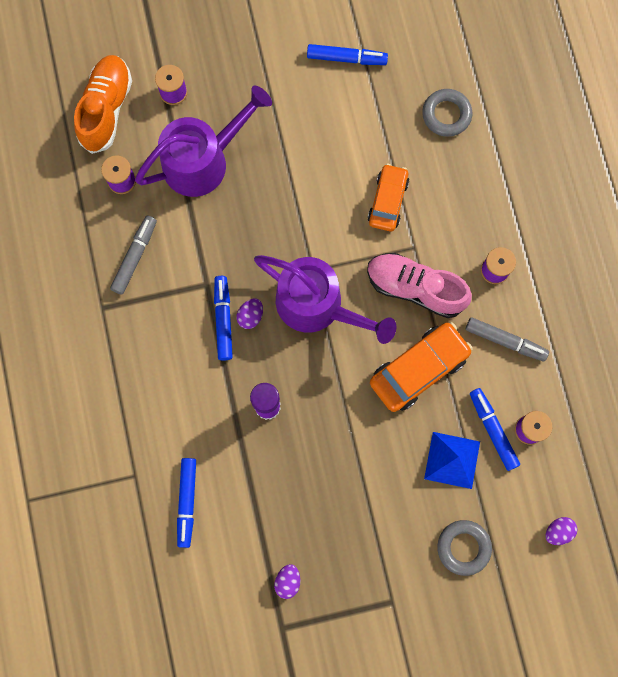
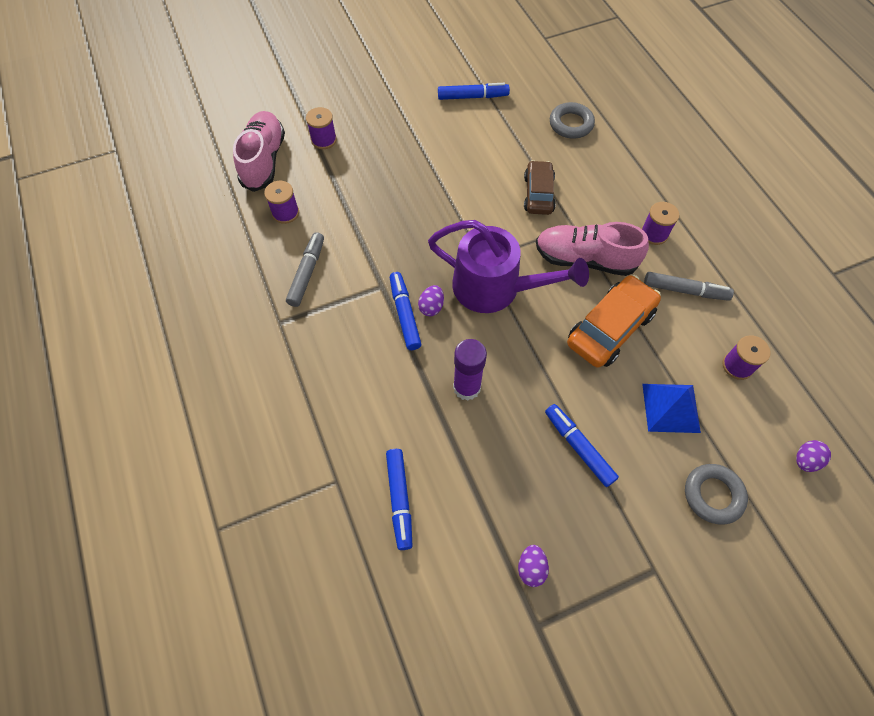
camera: 10 degrees left, 15 degrees down
(106, 109) = (264, 160): orange shoe -> pink shoe
(203, 160) = (360, 186): purple watering can -> none
(387, 201) = (538, 194): orange car -> brown car
(492, 430) = (701, 372): blue marker -> blue marker (578, 447)

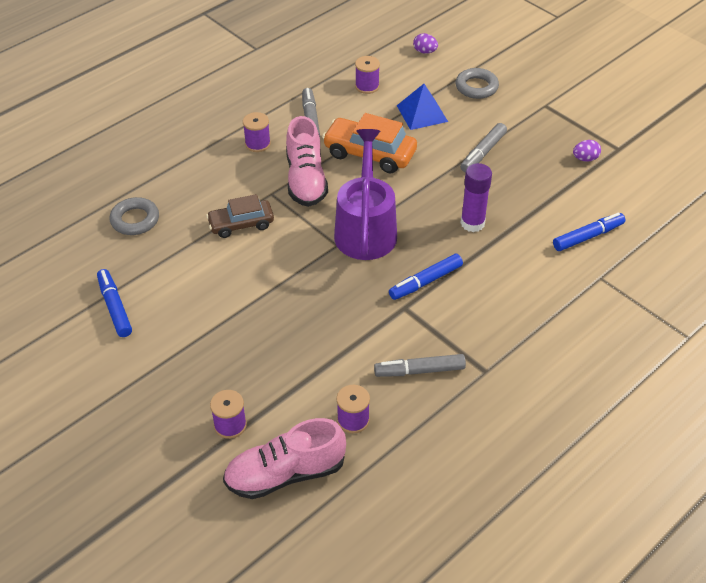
camera: 110 degrees left, 15 degrees down
(431, 307) = (408, 266): purple egg -> none
(578, 447) = (483, 153): blue marker -> grey marker

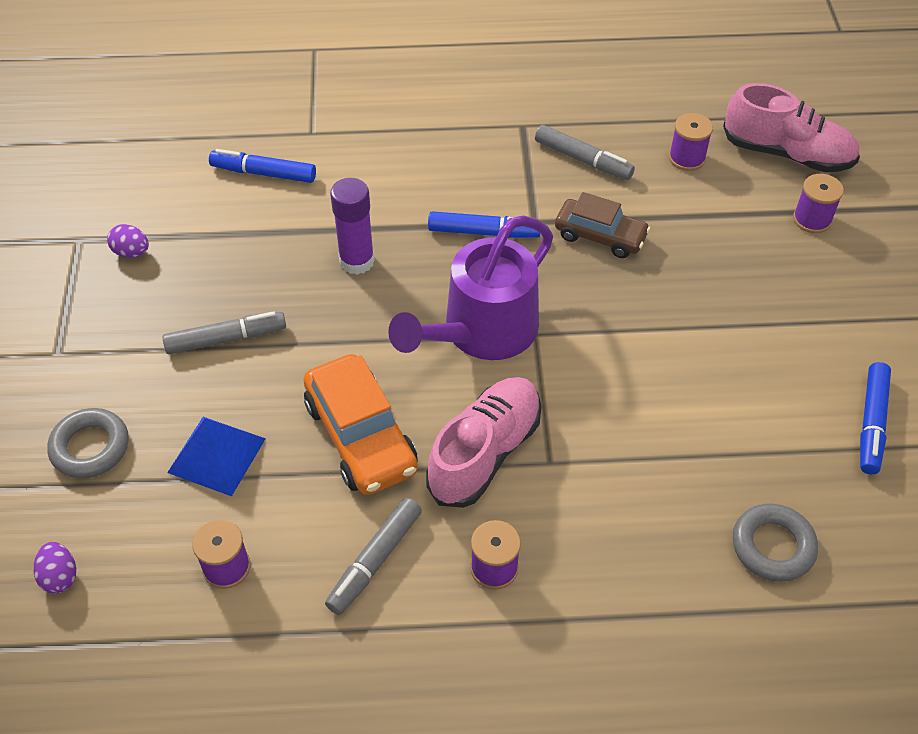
camera: 140 degrees left, 5 degrees up
(241, 224) = (629, 440): brown car -> brown car (600, 236)

